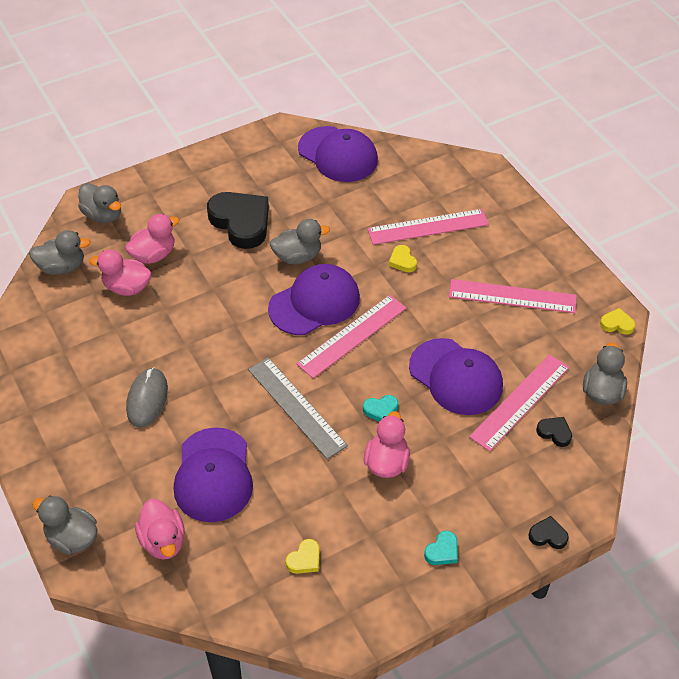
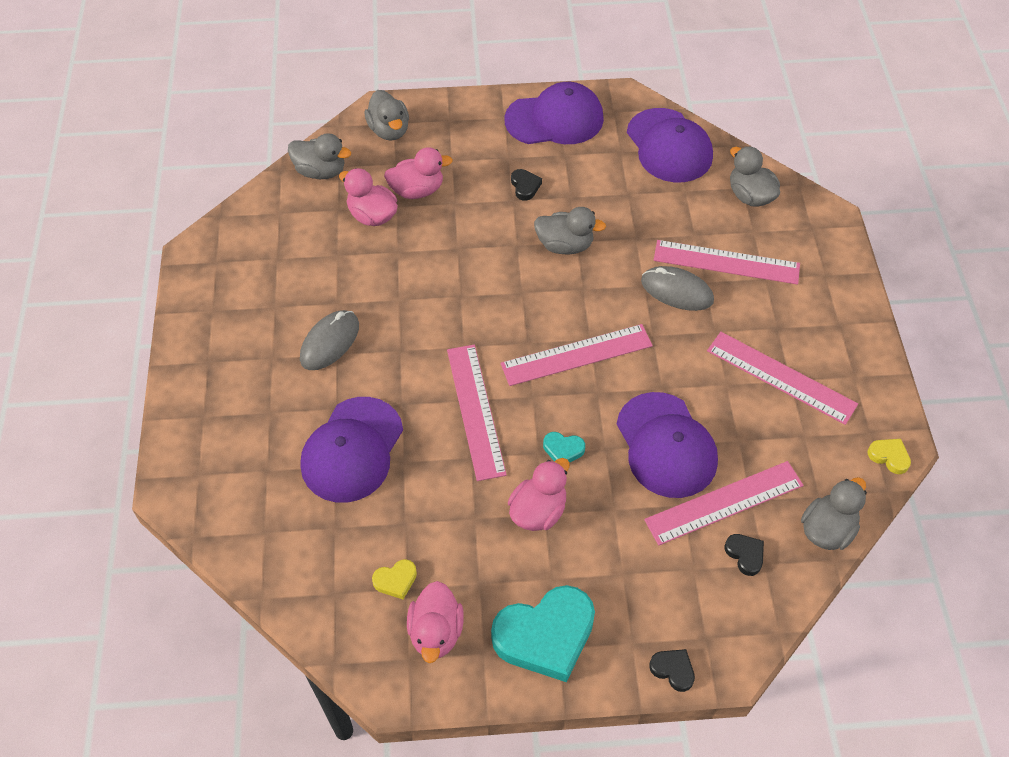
camera: 25 degrees right, 5 degrees up
(72, 538) = (183, 458): grey duck -> grey duck (750, 196)
(163, 541) = (266, 499): pink duck -> pink duck (436, 632)
(241, 222) = (525, 186): black heart -> black heart, size x0.44
(296, 407) = (475, 410): grey ruler -> pink ruler
(314, 303) = (555, 303): purple cap -> purple cap (554, 119)
(402, 261) = (676, 291): yellow heart -> grey mouse
(442, 551) = (545, 635): turquoise heart -> turquoise heart, size x2.29

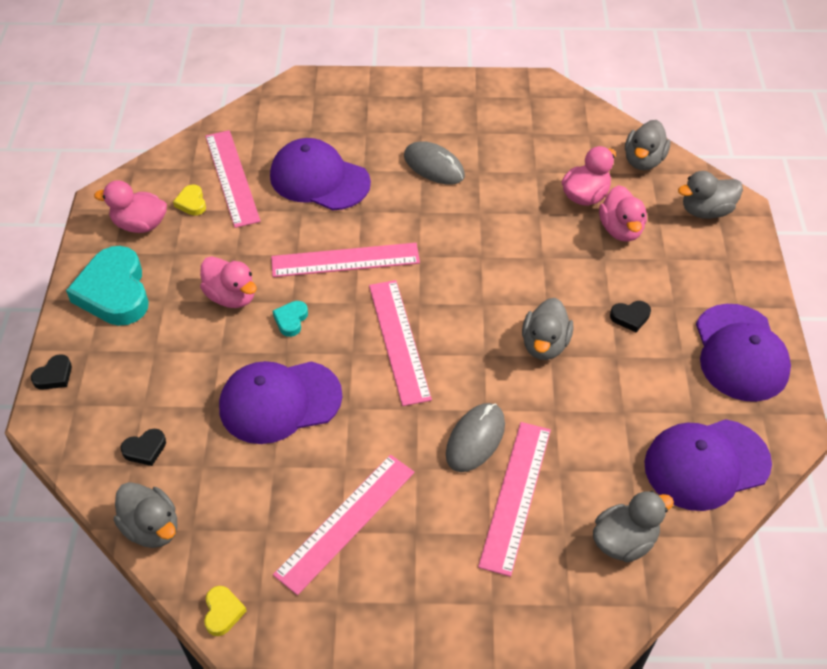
camera: 95 degrees right, 5 degrees down
(724, 503) = (205, 441): pink ruler -> pink ruler (232, 178)
(889, 457) = (223, 612): yellow heart -> yellow heart turned 45 degrees counterclockwise

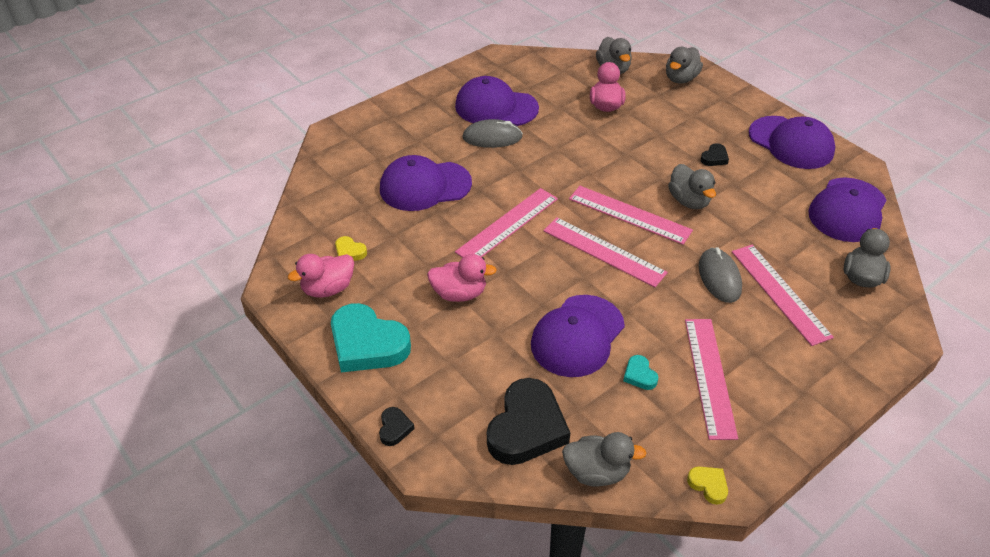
camera: 40 degrees left, 5 degrees down
(145, 449) = (526, 428): black heart -> black heart, size x2.29
(232, 178) = (359, 219): pink ruler -> pink ruler (629, 215)
(291, 320) = (519, 282): turquoise heart -> turquoise heart (639, 375)
(474, 137) = (496, 107): none -> purple cap
(621, 230) = (649, 113): pink duck -> none

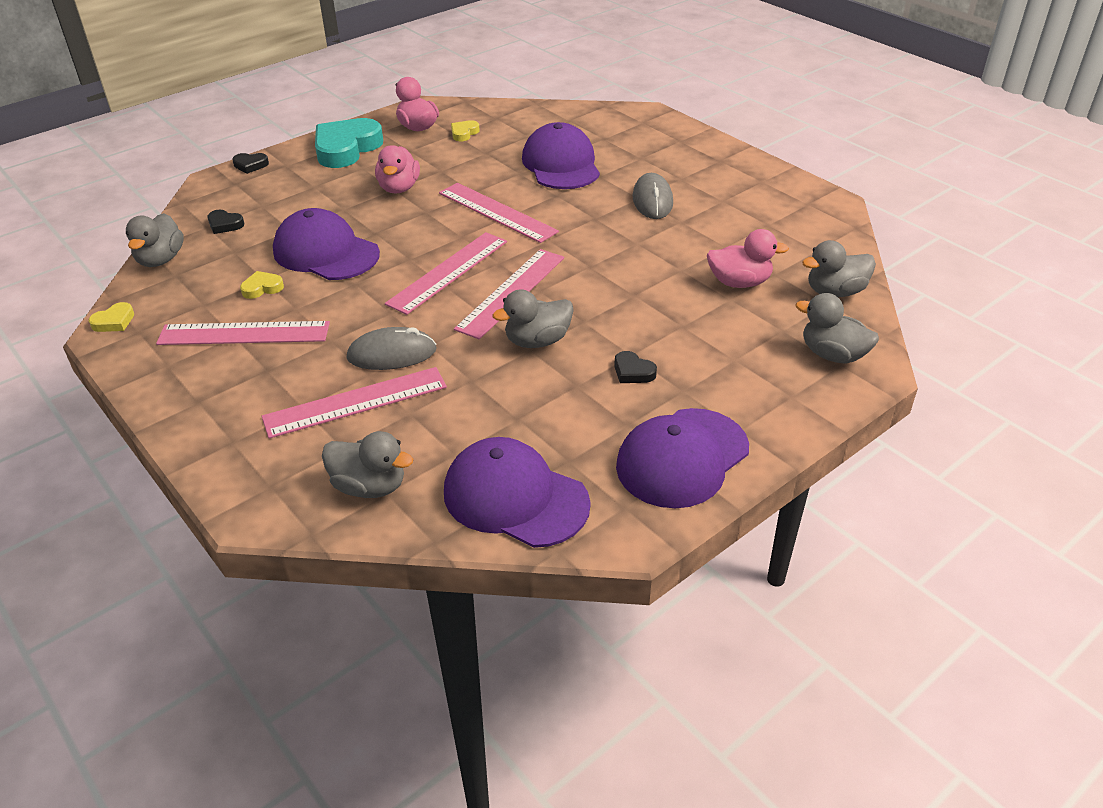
camera: 90 degrees right, 5 degrees down
(496, 107) = (715, 202): purple cap -> none
(526, 428) = (225, 224): black heart -> black heart, size x0.44
(639, 375) = (262, 288): turquoise heart -> yellow heart

